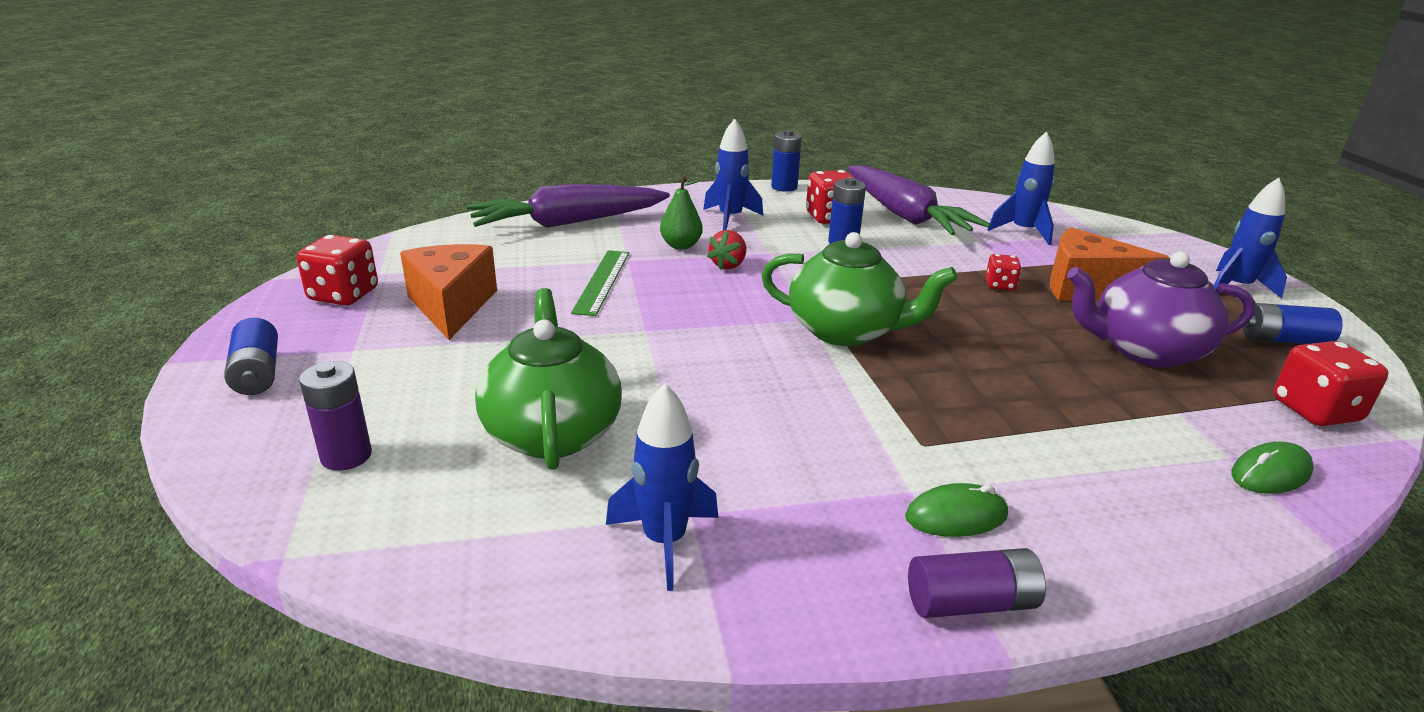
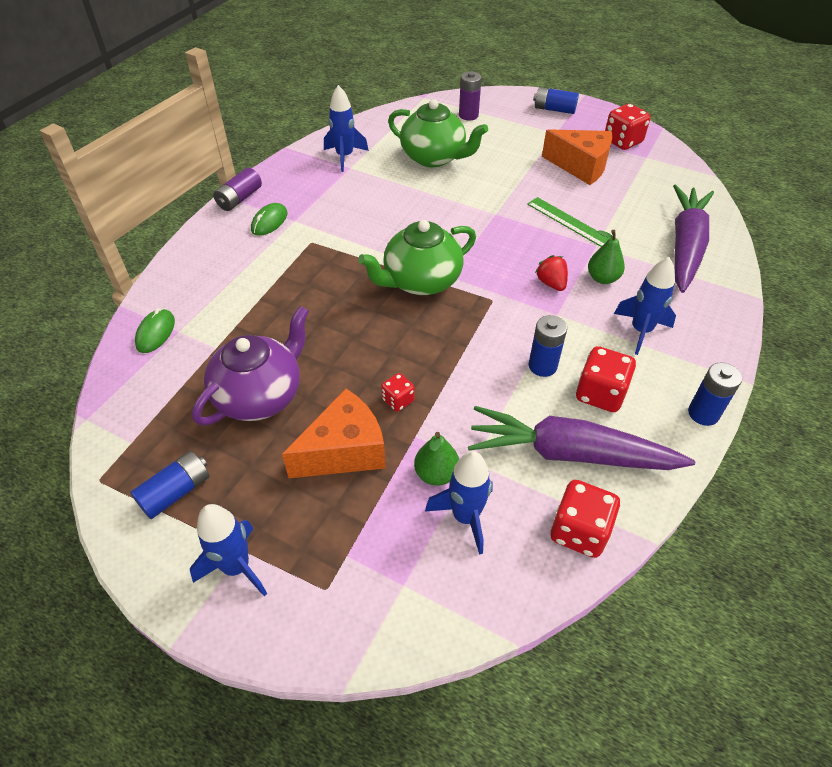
camera: 130 degrees right, 20 degrees up
(1019, 249) = (436, 474): none -> green pear
(1315, 410) = (140, 409): red dice -> red dice (579, 531)

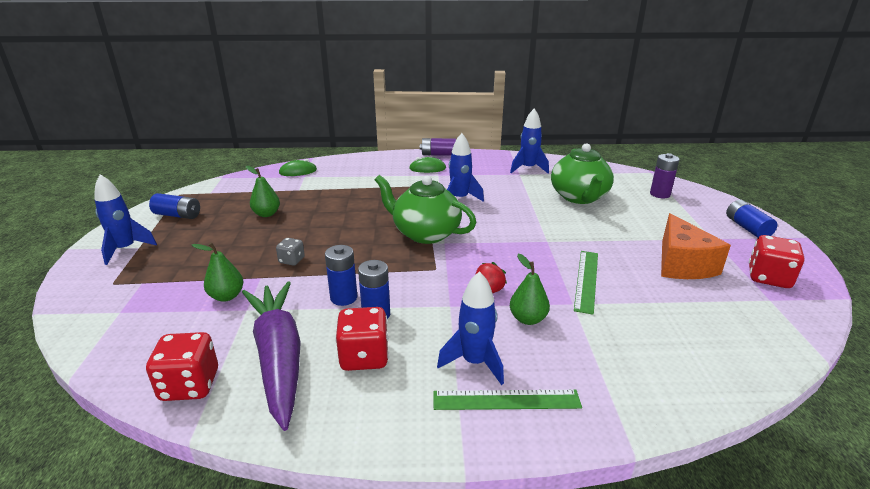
camera: 60 degrees right, 20 degrees down
(260, 395) = (266, 214): purple teapot -> green pear
(344, 451) = (232, 255): orange cheese -> none
(398, 400) = (291, 260): red dice -> grey dice
(465, 517) = (188, 321): blue rocket -> blue rocket (460, 199)
(685, 246) = (651, 364): purple carrot -> none
(689, 332) = (506, 400): none -> green ruler
(703, 413) = (384, 439): blue battery -> blue battery (343, 298)

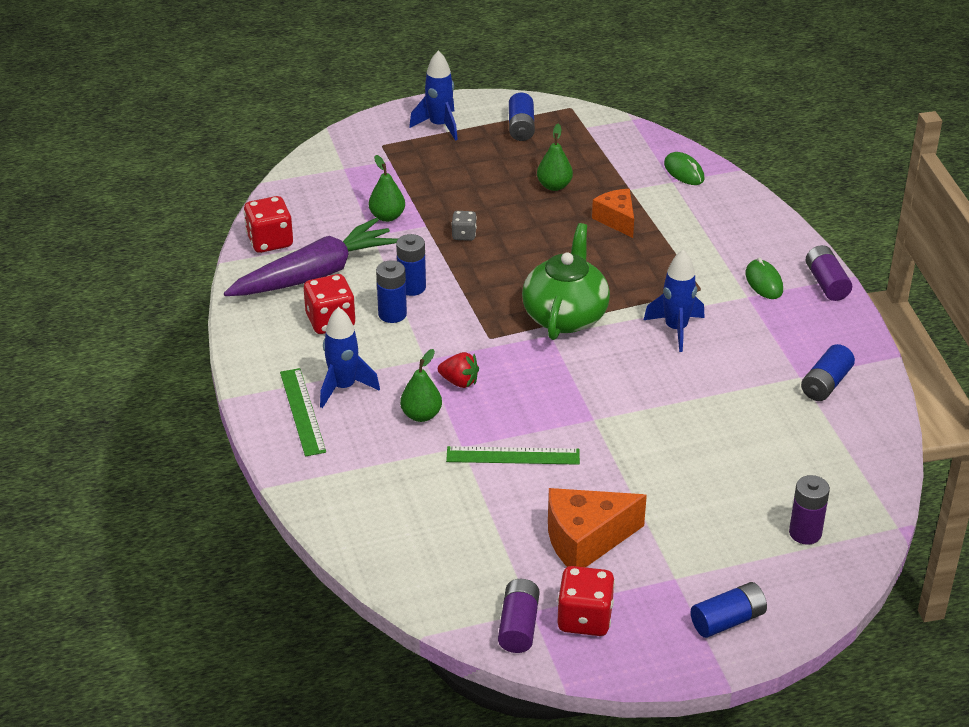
camera: 75 degrees right, 10 degrees up
(329, 199) = (616, 220): none -> orange cheese
(528, 169) = (826, 384): blue rocket -> blue battery
(579, 197) = (745, 444): green teapot -> none
(790, 308) = (518, 626): none -> purple battery

